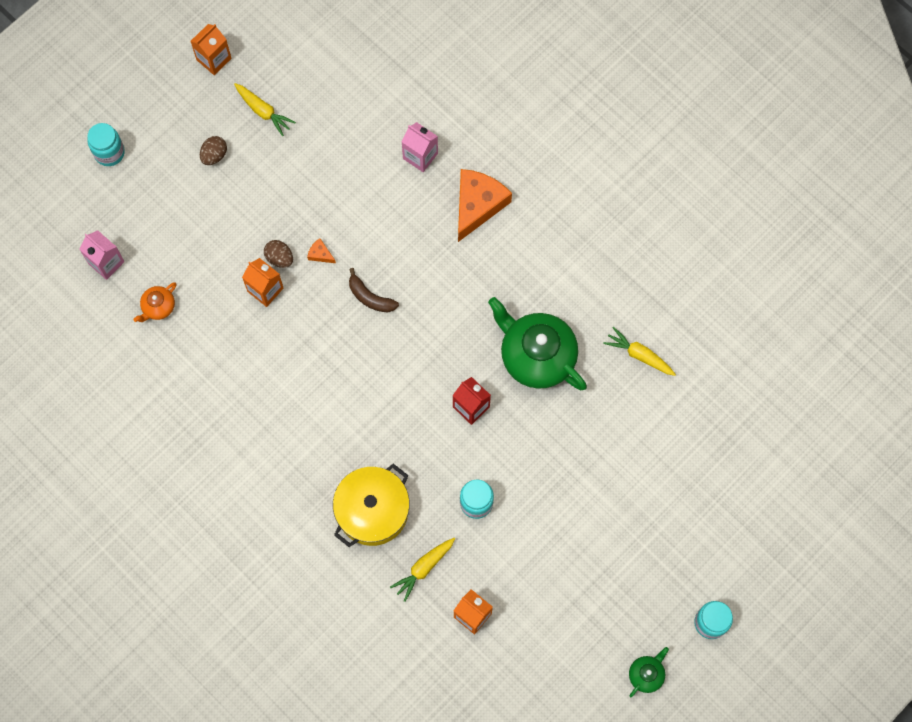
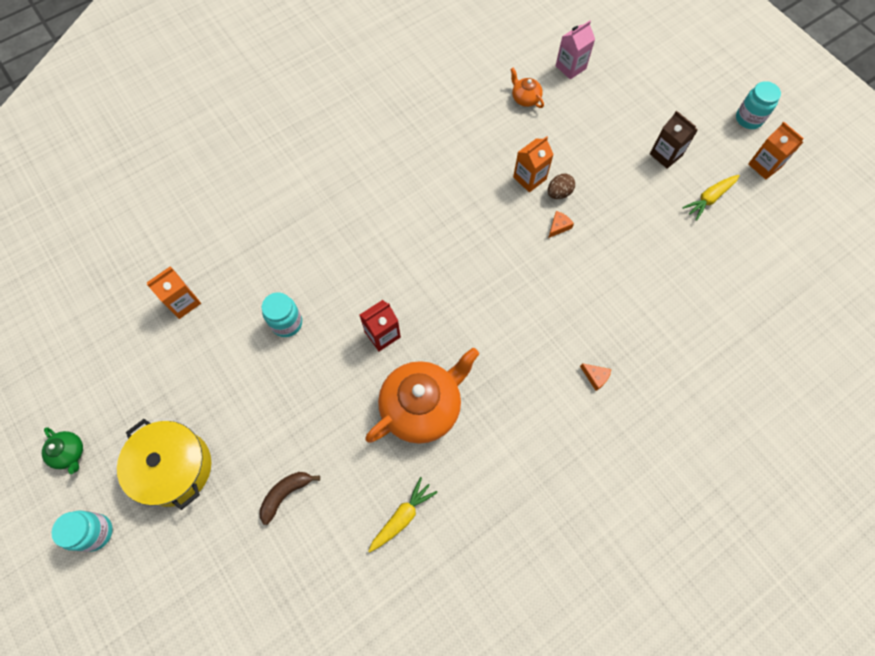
camera: 100 degrees right, 5 degrees down
(109, 153) = (672, 79): turquoise jar -> turquoise jar (748, 119)
(214, 155) = (665, 155): brown egg -> brown carton
(370, 297) = (509, 262): brown banana -> brown banana (285, 494)
(372, 510) = (304, 234): yellow pot -> yellow pot (174, 468)
(420, 156) = (655, 330): pink carton -> none
(423, 568) = (239, 268): yellow carrot -> none
(477, 205) = (595, 377): orange cheese -> orange cheese, size x0.41
(536, 356) = (422, 406): green teapot -> orange teapot

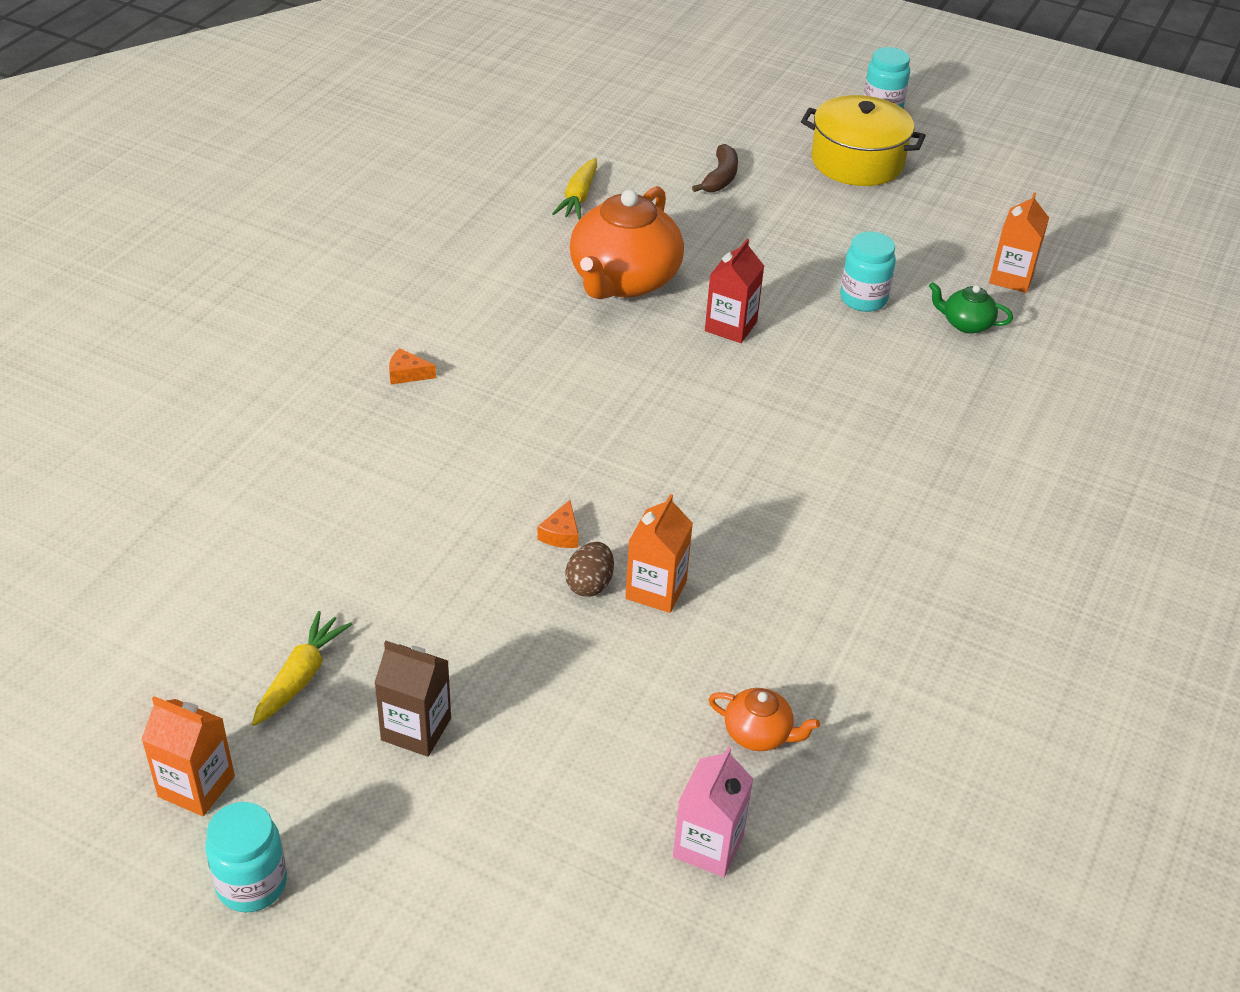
camera: 150 degrees right, 25 degrees down
(69, 453) = (975, 141): green teapot -> green teapot (966, 324)

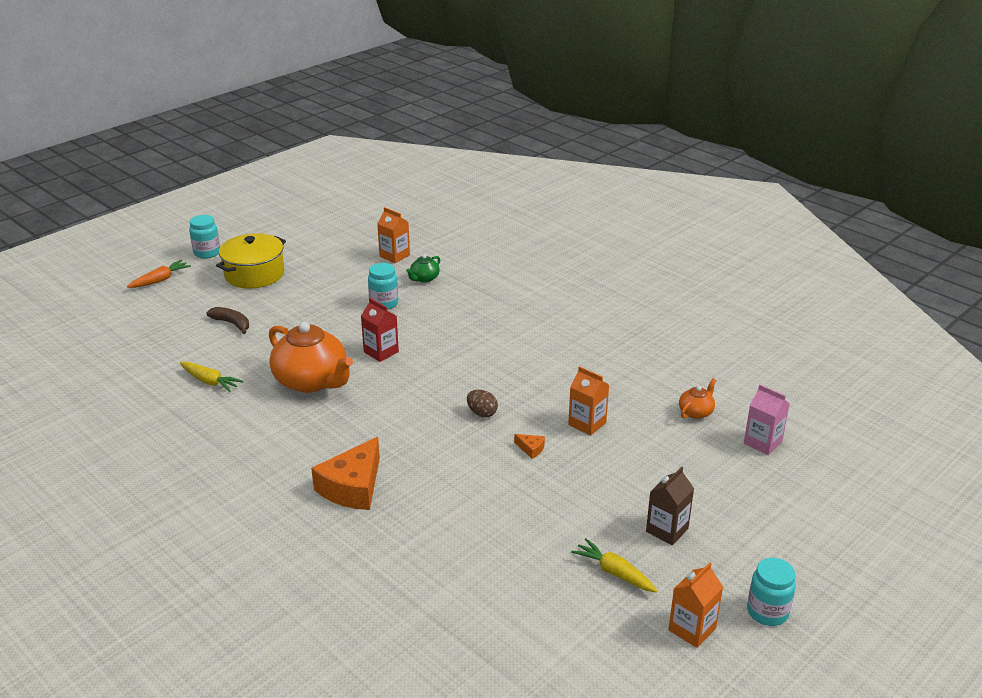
camera: 70 degrees left, 10 degrees down
(407, 374) = (352, 487): orange cheese -> orange cheese, size x2.45
(589, 584) = (575, 446): brown egg -> brown egg (482, 413)
(786, 92) = (160, 280): none -> orange carrot

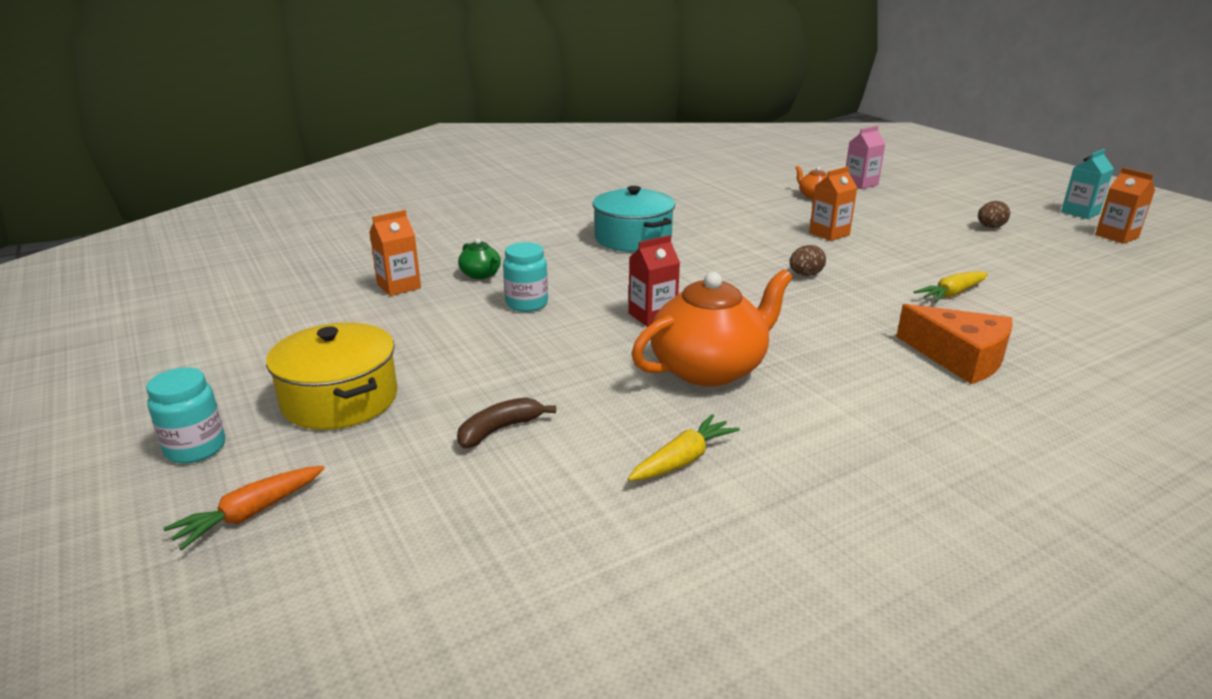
camera: 75 degrees left, 5 degrees down
(160, 280) = (250, 514): orange carrot -> orange carrot turned 105 degrees counterclockwise
(521, 326) = (633, 239): none -> turquoise pot
(531, 449) = (873, 260): orange cheese -> none
(614, 572) = (1058, 251): yellow carrot -> yellow carrot (951, 294)
(667, 530) = (990, 227): brown carton -> brown egg
(767, 612) = (1080, 213): turquoise jar -> turquoise carton

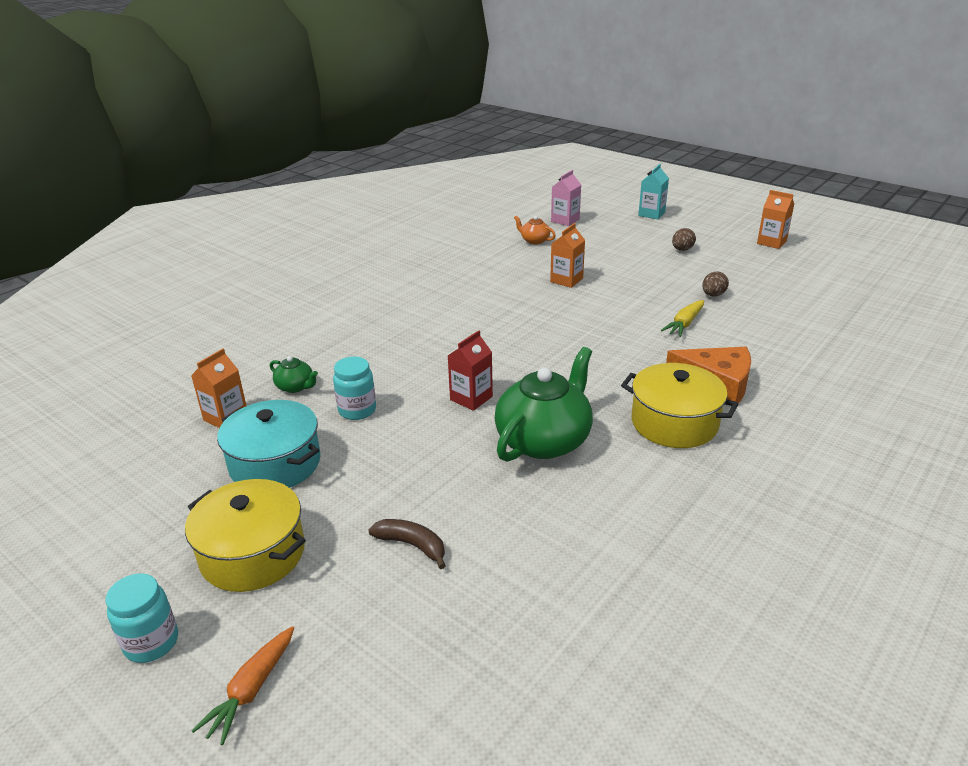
camera: 20 degrees left, 5 degrees up
(499, 430) = (412, 545): brown banana -> brown banana turned 90 degrees clockwise
(633, 239) = (408, 317): turquoise pot -> turquoise pot (275, 463)
(683, 460) = (570, 532): yellow carrot -> none
(709, 368) = (544, 440): orange teapot -> green teapot
(805, 275) = (569, 327): brown egg -> brown egg (713, 295)
(880, 384) = (674, 423): none -> yellow pot
(1080, 213) = (738, 223): turquoise carton -> turquoise carton (651, 214)

